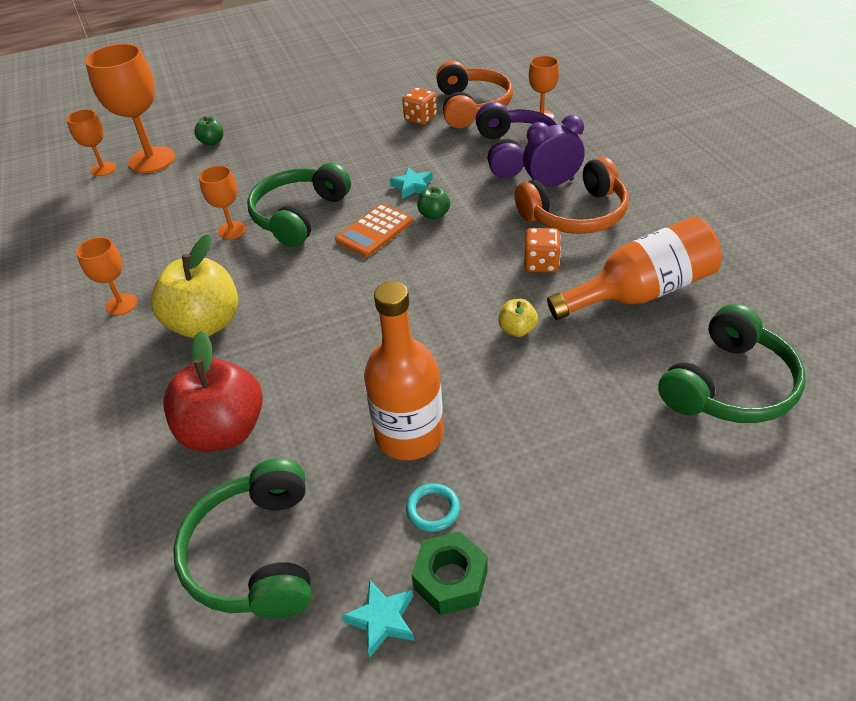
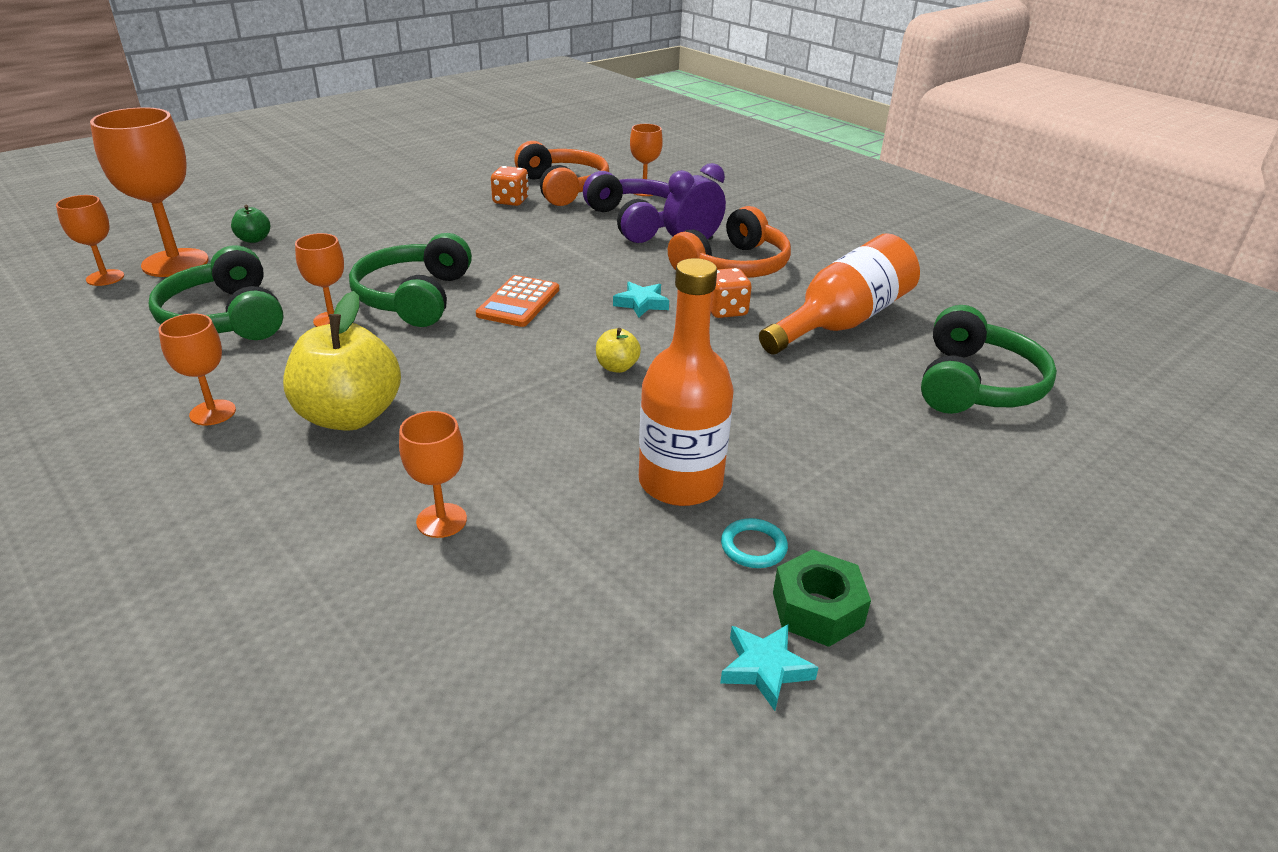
camera: 25 degrees left, 10 degrees down
(224, 431) = (441, 520): red apple -> orange goblet
(256, 554) = (564, 640): green headphones -> green headphones (226, 317)
(412, 186) = (538, 259): turquoise star -> turquoise star (641, 303)
(434, 214) = (580, 281): green apple -> none
(517, 330) = (738, 369): yellow apple -> yellow apple (617, 367)

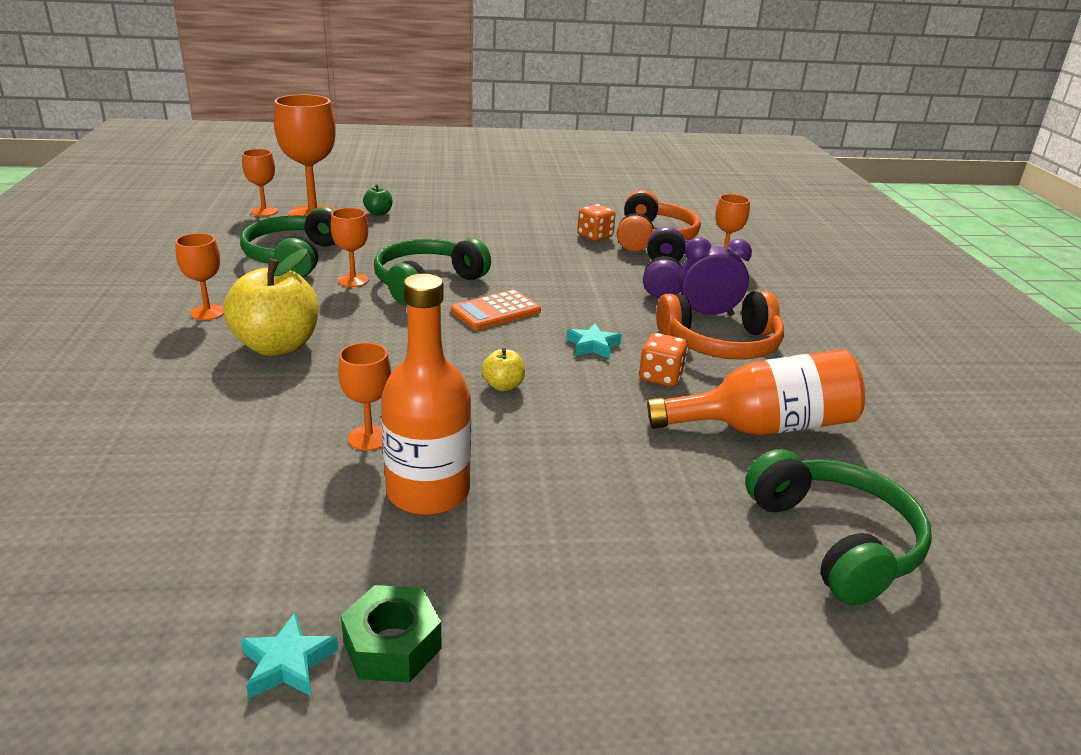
camera: 35 degrees right, 5 degrees down
(441, 520) = (234, 438): orange goblet -> orange goblet (369, 438)
(753, 547) = (413, 569): turquoise ring -> none
(975, 384) = (834, 541): green headphones -> green headphones turned 75 degrees counterclockwise

